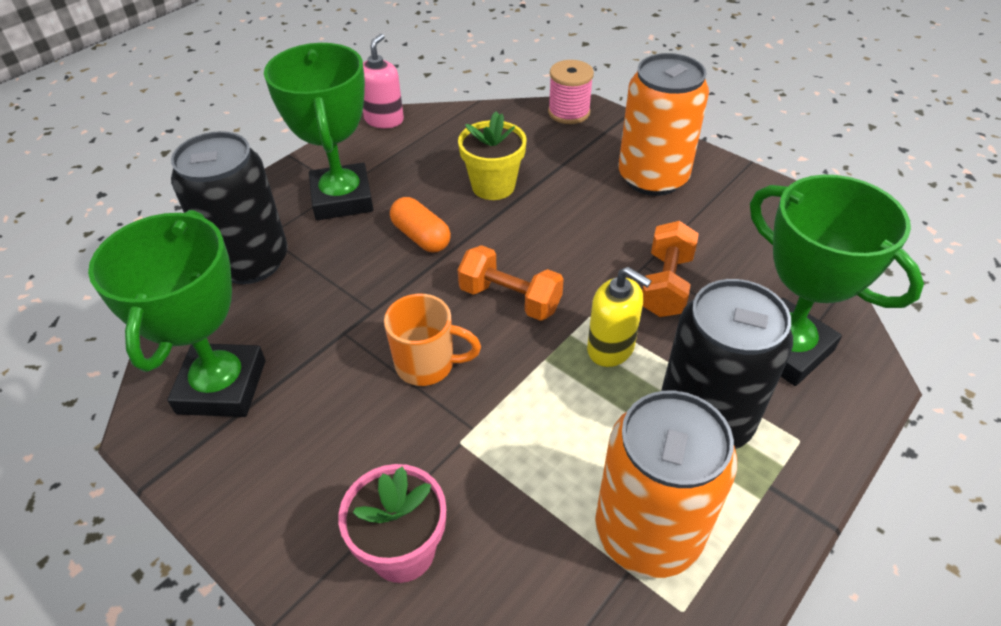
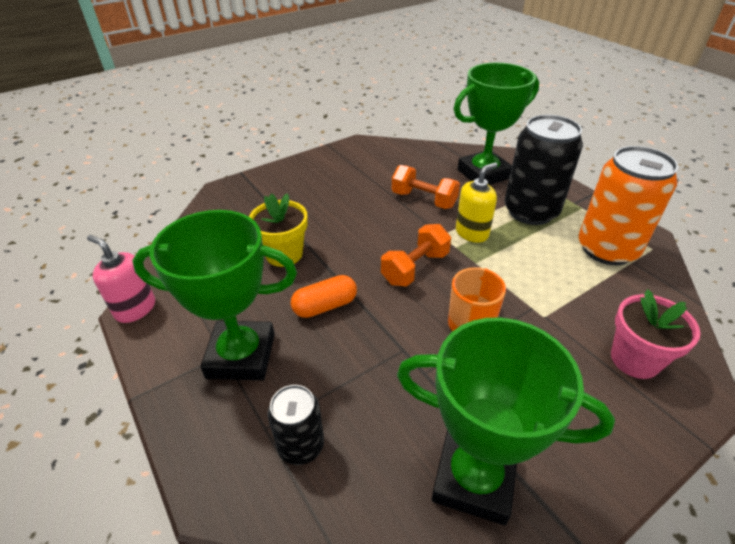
camera: 75 degrees left, 5 degrees down
(250, 262) = (301, 446): black can -> black can, size x0.54
(569, 112) = (219, 199): pink spool -> none
(652, 178) = (320, 181): orange can -> none

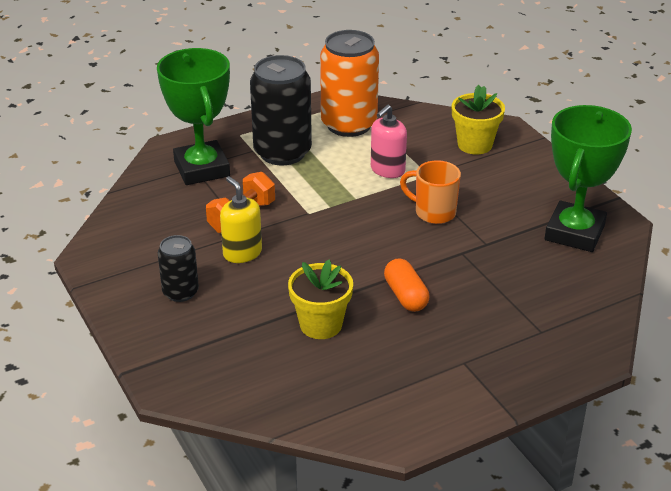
camera: 85 degrees left, 5 degrees down
(135, 309) = (397, 437): pink soap dispenser -> pink soap dispenser (387, 170)
(241, 355) = (466, 349): green trophy -> none
(301, 446) = (556, 311): black can -> black can (180, 292)
(415, 268) = (358, 235): orange dumbbell -> none
(472, 233) = (309, 193): yellow soap dispenser -> yellow soap dispenser (242, 253)
(635, 359) = (474, 144): pink flower pot -> yellow flower pot

